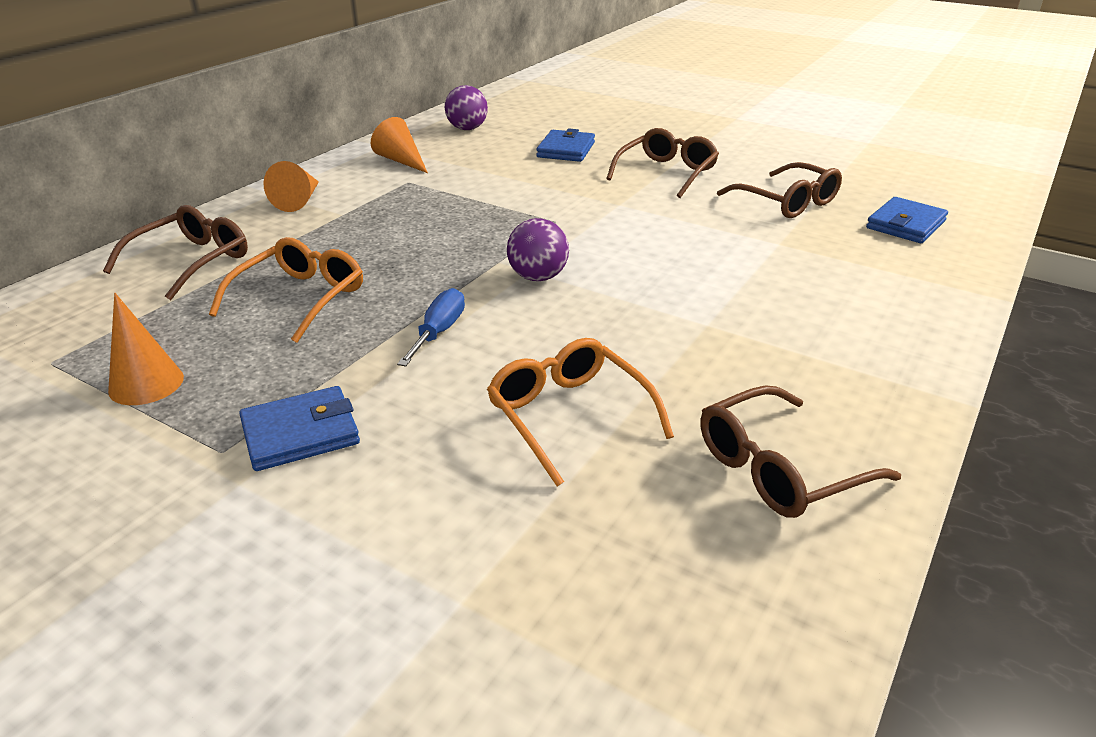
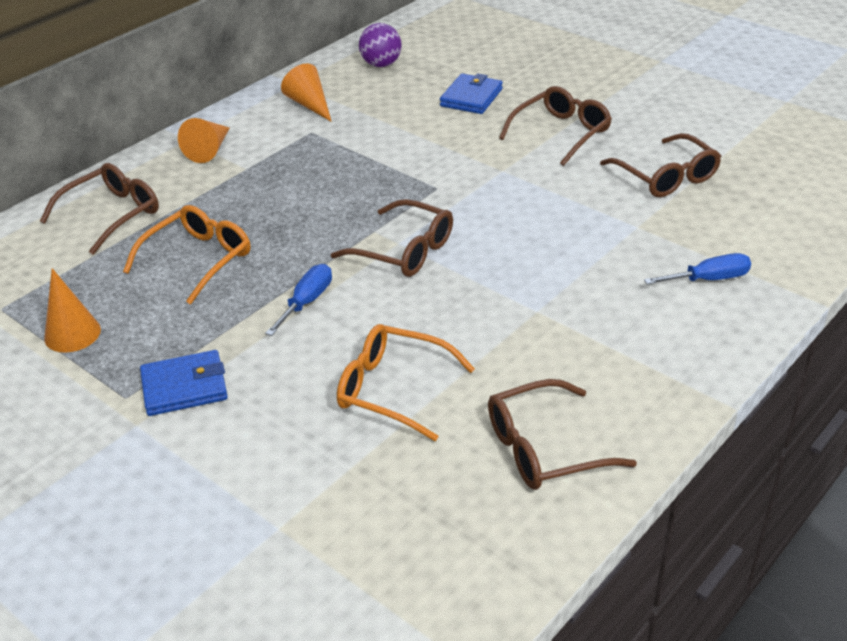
camera: 10 degrees right, 5 degrees up
(538, 277) = (404, 251): purple ball -> brown glasses
(569, 416) = (393, 389): orange glasses -> orange glasses turned 45 degrees counterclockwise
(877, 285) = (709, 279): none -> blue screwdriver
(905, 225) = (771, 211): blue wallet -> none

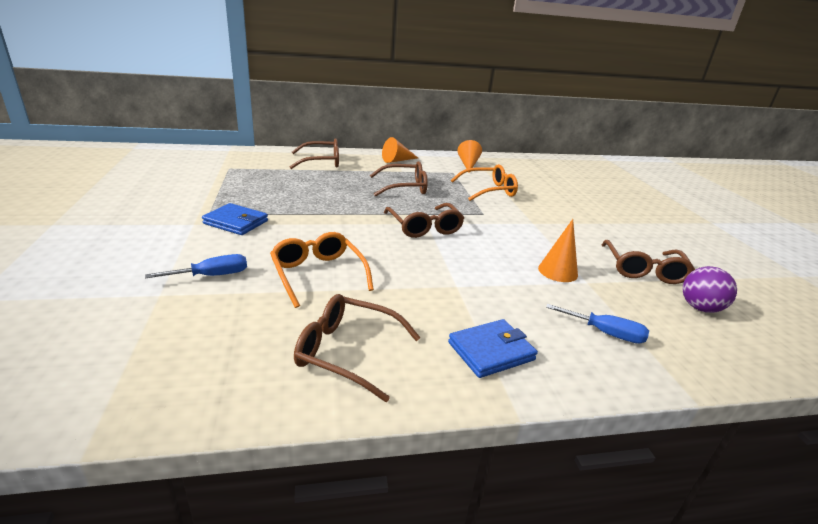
camera: 35 degrees right, 10 degrees down
(72, 334) = (235, 186): orange cone -> orange cone (557, 271)
(198, 260) = (326, 188): orange glasses -> orange glasses (488, 190)
(307, 302) = (343, 222): blue screwdriver -> blue screwdriver (212, 275)
(381, 64) = (527, 166): purple ball -> purple ball (700, 308)
(471, 97) = (558, 192): blue wallet -> blue wallet (491, 351)
(561, 133) = (594, 224): brown glasses -> brown glasses (404, 187)

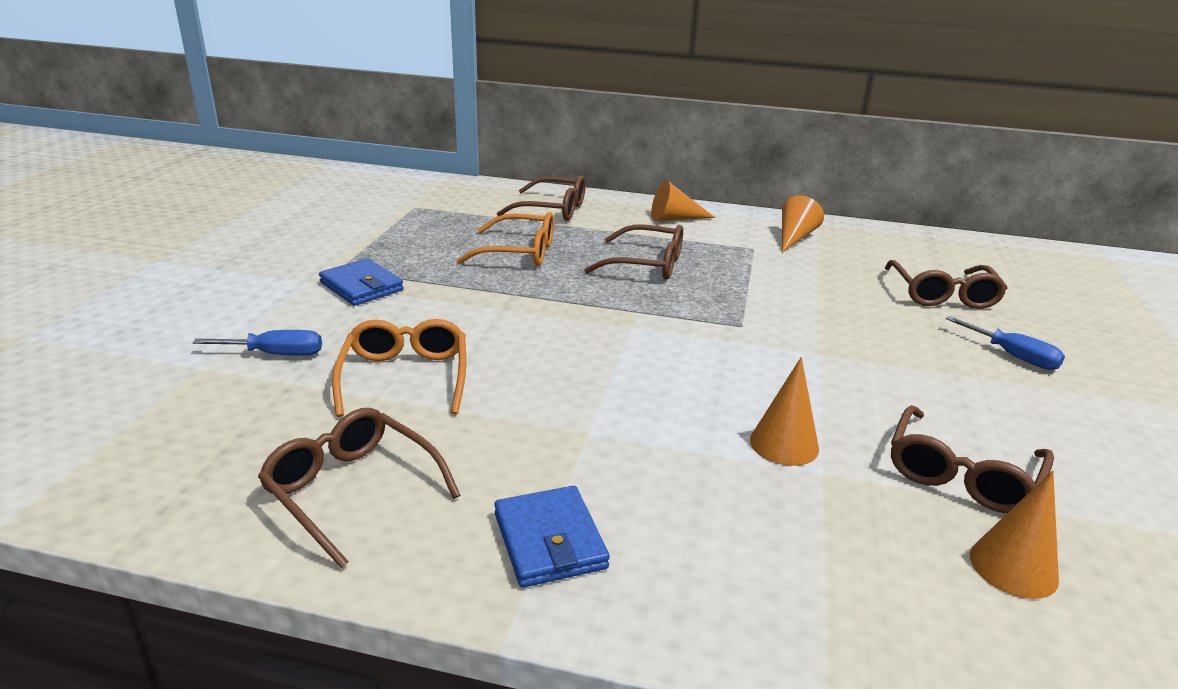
camera: 25 degrees right, 0 degrees up
(424, 227) = (620, 333): brown glasses -> brown glasses (942, 294)
(488, 190) = (789, 287): orange glasses -> orange glasses (518, 252)
(491, 351) = (549, 541): blue wallet -> blue wallet turned 75 degrees clockwise
(605, 333) = (770, 562): blue screwdriver -> blue screwdriver (1013, 356)
(700, 308) = (1013, 567): purple ball -> orange cone

